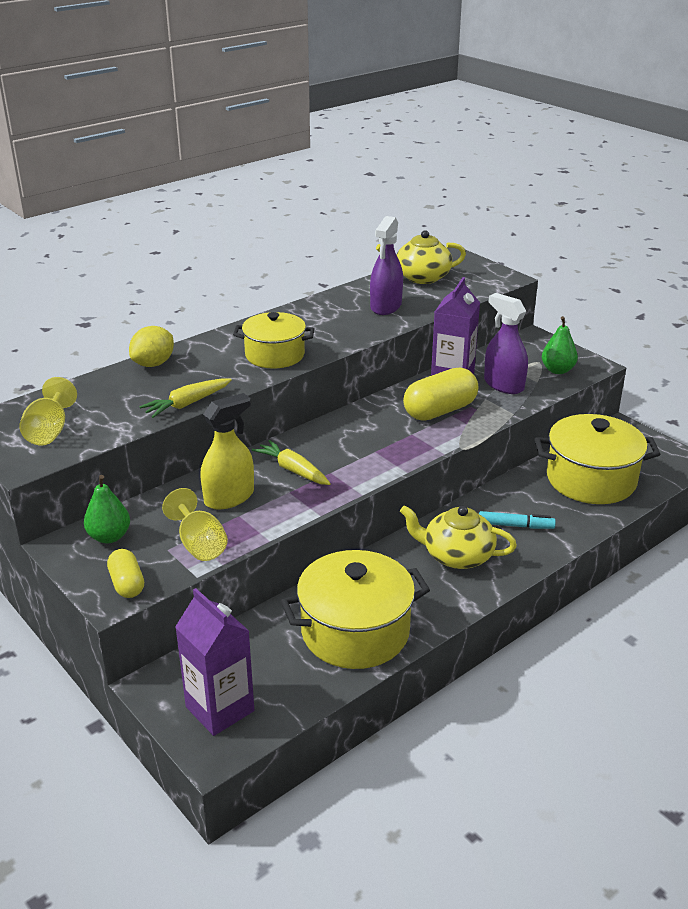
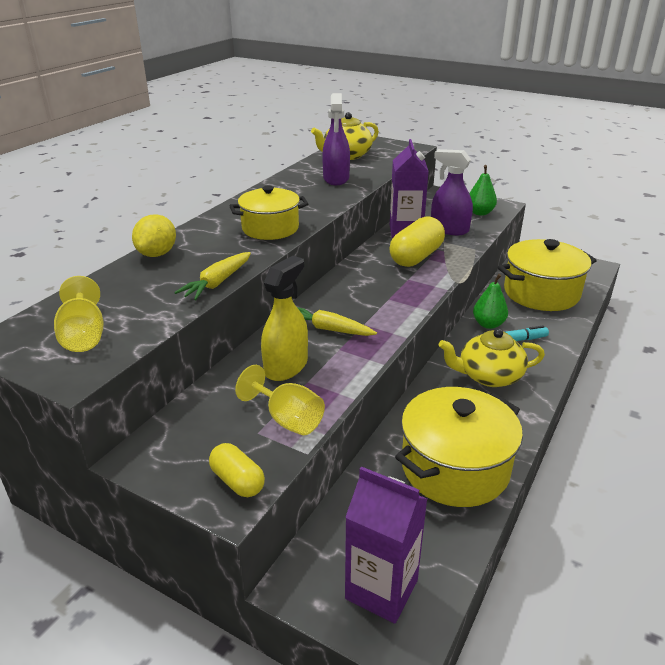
camera: 20 degrees left, 0 degrees up
(109, 537) = (186, 434): green pear -> green pear (488, 324)

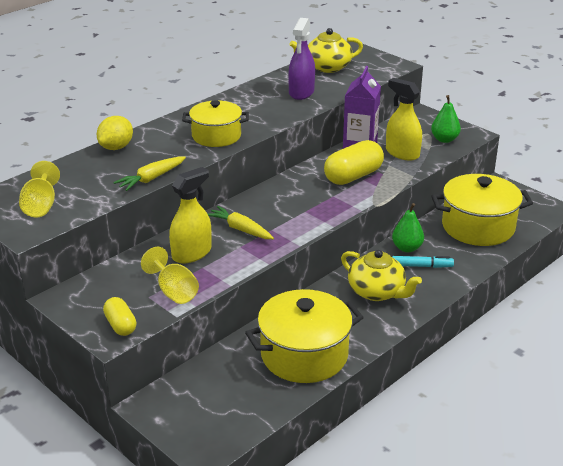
camera: 15 degrees right, 0 degrees up
(381, 589) = (204, 420): purple carton -> none
(449, 229) = (402, 153): purple spray bottle -> yellow spray bottle
(488, 376) = (377, 292): yellow teapot -> yellow teapot turned 150 degrees counterclockwise

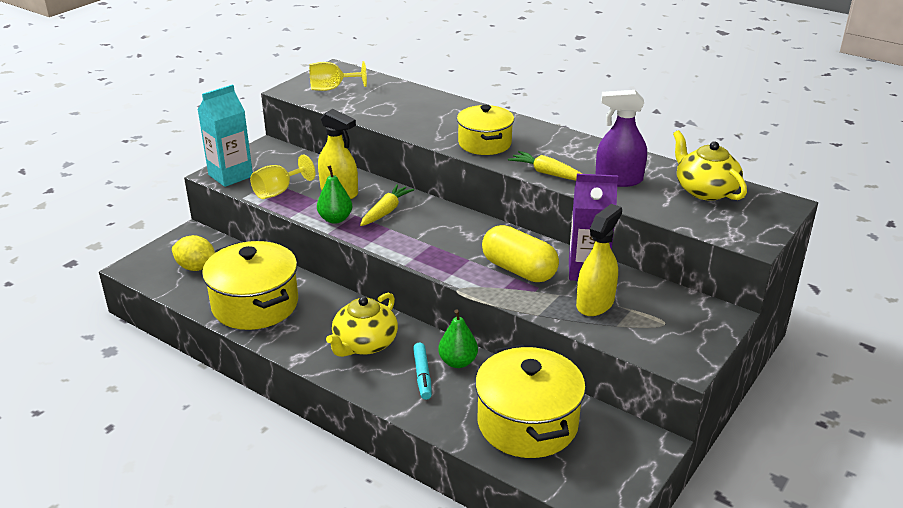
camera: 80 degrees right, 0 degrees up
(116, 147) = (442, 101): yellow lemon -> yellow lemon (196, 267)
(120, 325) = (230, 175): yellow capsule -> turquoise carton
(151, 179) = (387, 124): yellow carrot -> yellow carrot (548, 173)
(444, 139) = (654, 338): green pear -> green pear (335, 219)

